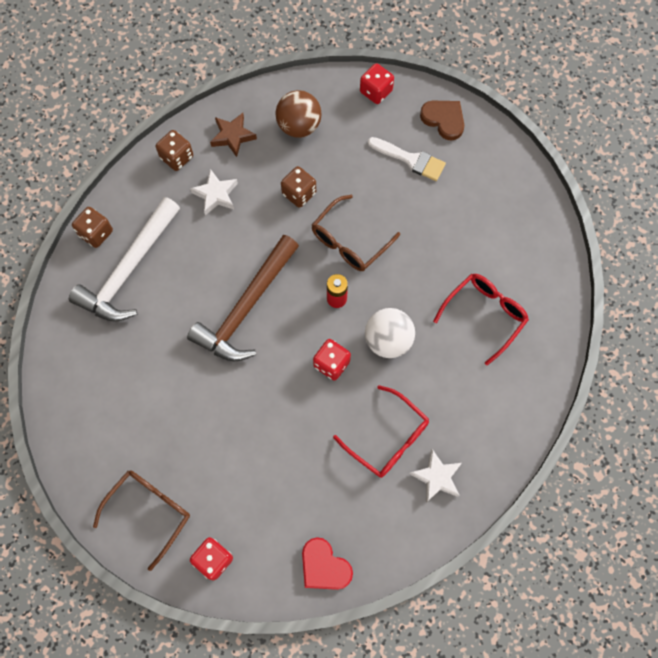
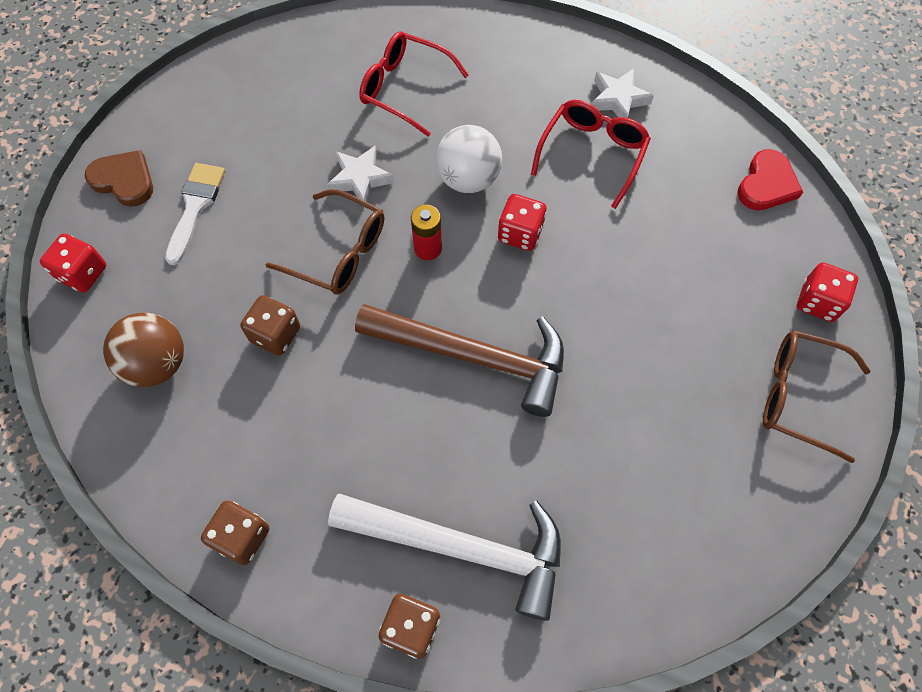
camera: 105 degrees left, 5 degrees down
(216, 195) = (300, 453): white star -> white star (360, 178)
(232, 136) = (188, 458): brown star -> none
(443, 120) = (124, 180): brown heart -> brown heart turned 90 degrees clockwise

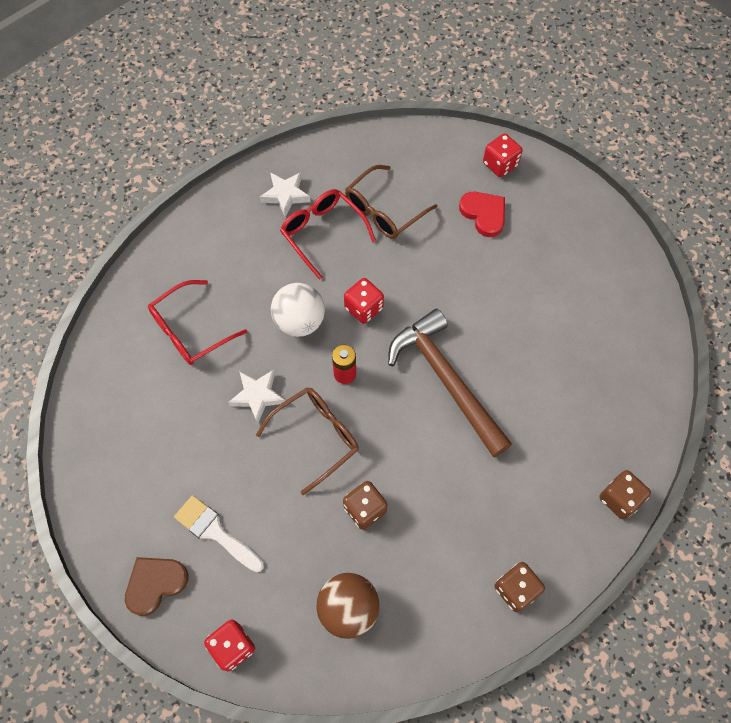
camera: 65 degrees left, 0 degrees up
(461, 547) = (578, 446): white hammer -> none
(474, 357) = (446, 380): brown hammer -> brown hammer turned 75 degrees counterclockwise
(766, 184) = (403, 146): red heart -> red heart (484, 214)
(798, 396) = (556, 208): brown glasses -> brown glasses (384, 211)

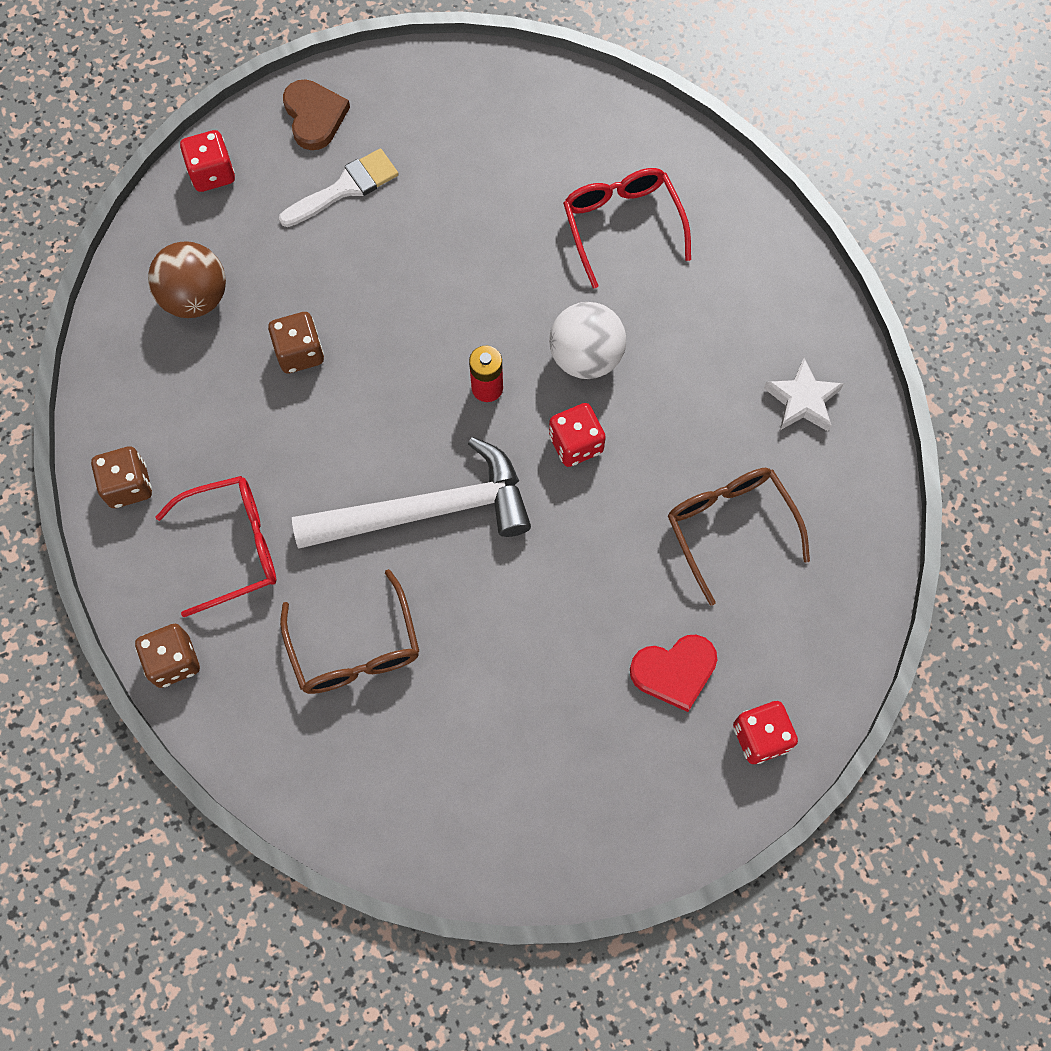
camera: 110 degrees right, 5 degrees up
(257, 396) = (497, 277): white star -> none
(316, 437) = (414, 328): brown glasses -> brown glasses (355, 649)
(322, 233) = (719, 430): red glasses -> red glasses (233, 546)
(446, 380) = (427, 511): brown hammer -> white hammer

